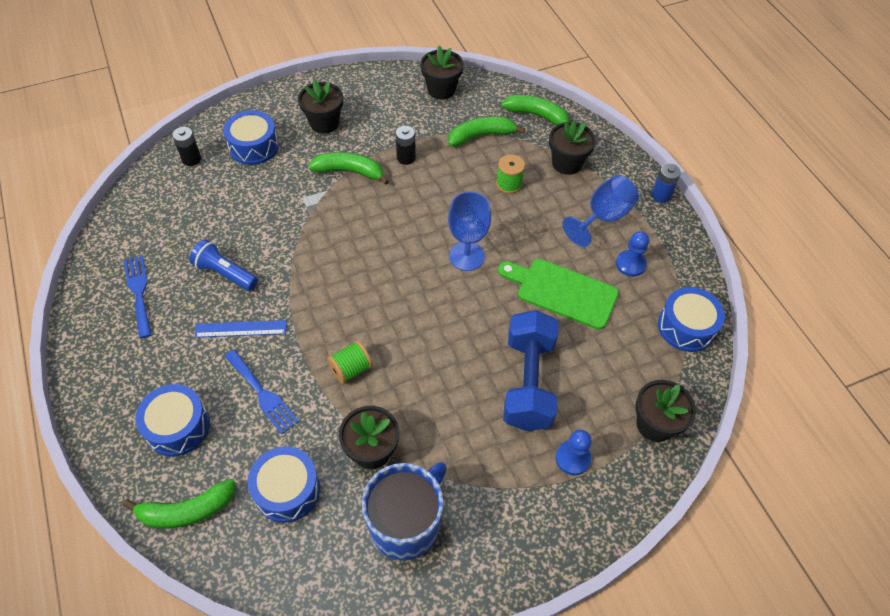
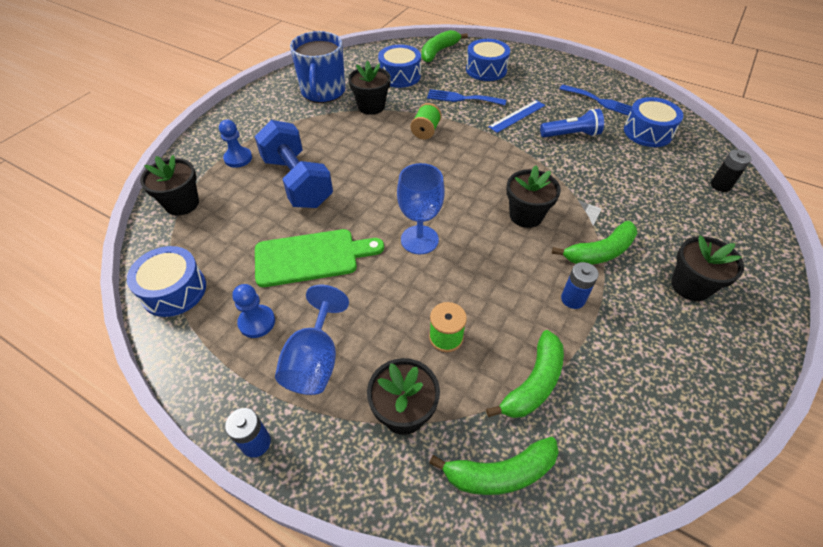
camera: 145 degrees right, 5 degrees down
(254, 146) = (701, 223): blue drum -> blue drum (647, 132)
(406, 158) = (573, 299): black battery -> blue battery
(441, 89) = (652, 426): black flower pot -> black flower pot (526, 215)

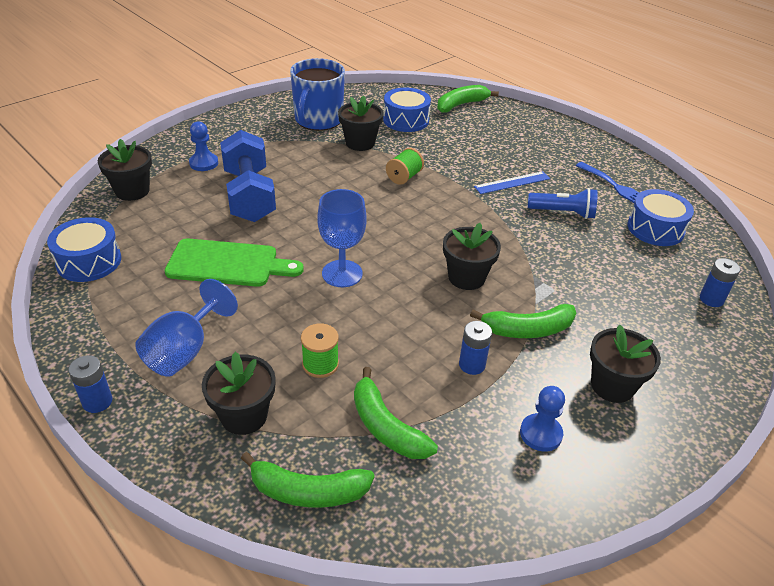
camera: 15 degrees right, 10 degrees down
(257, 322) = (148, 306): blue pawn -> blue pawn (541, 434)
(462, 98) = (461, 154): blue fork -> none
(486, 69) = (504, 131): blue drum -> none
(533, 383) = (386, 427): green banana -> green banana turned 90 degrees clockwise
(720, 185) = (711, 299): black battery -> blue battery

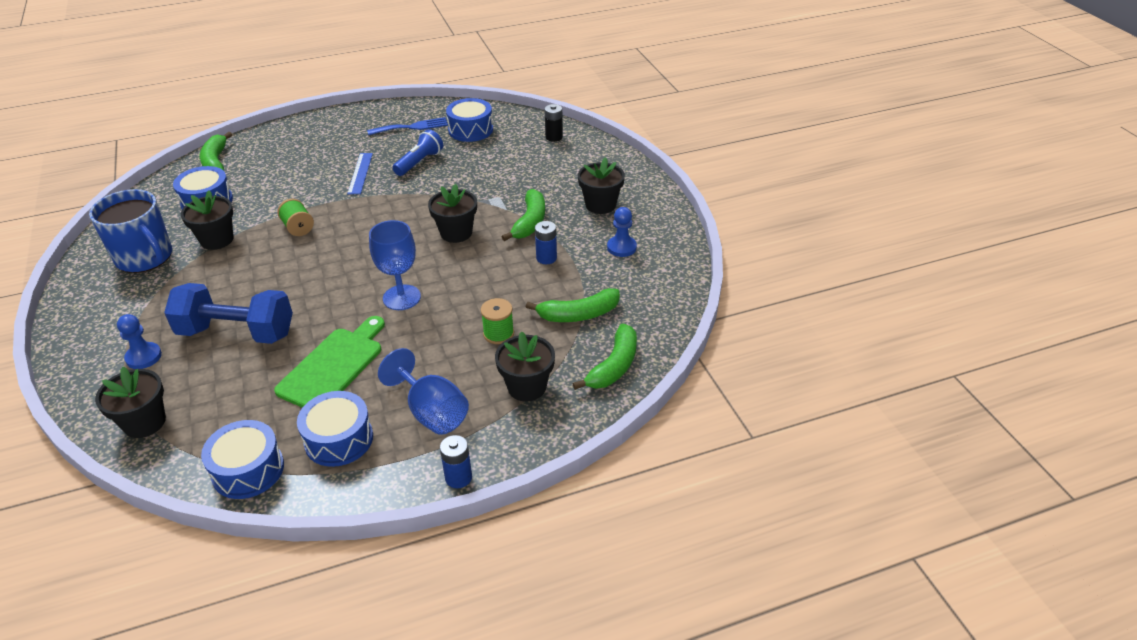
camera: 65 degrees left, 0 degrees up
(134, 300) = (339, 439): none -> blue drum
(711, 299) = (554, 137): blue battery -> black battery

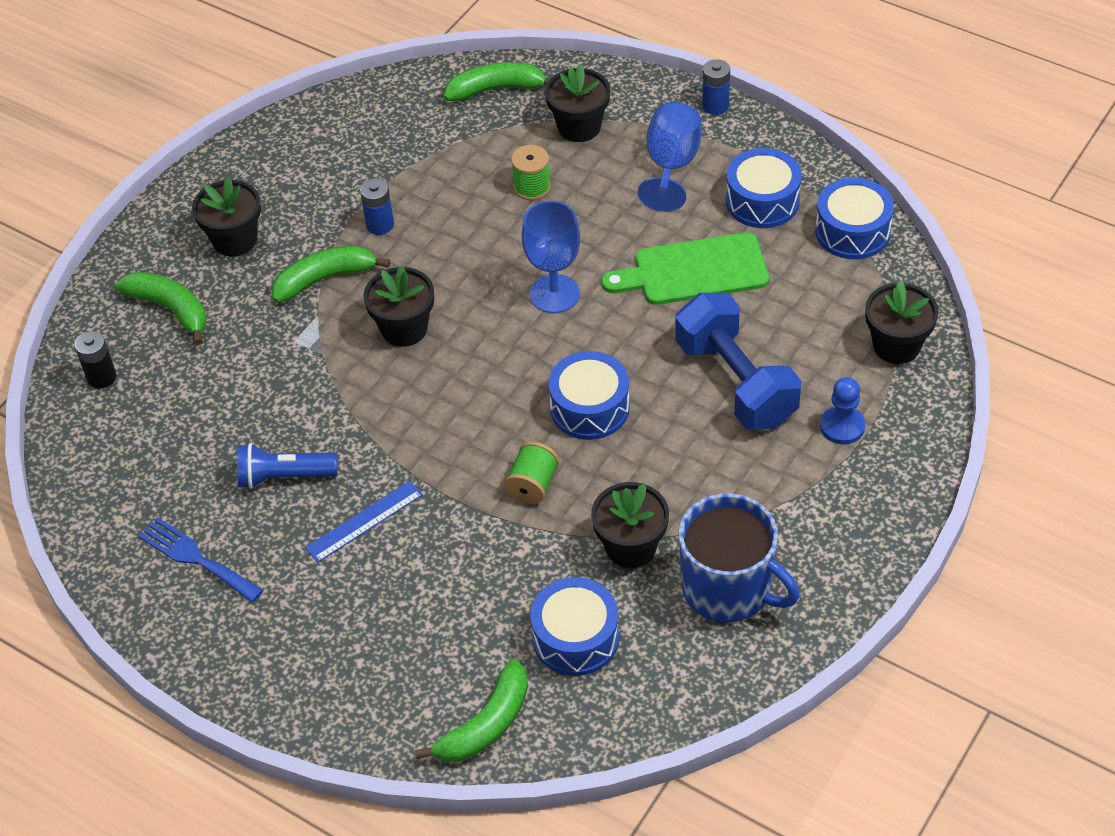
camera: 125 degrees left, 10 degrees up
(145, 257) = (728, 589): blue mug -> blue mug turned 120 degrees clockwise
(470, 130) = (151, 482): blue drum -> blue drum (589, 408)
(578, 314) = (448, 149): green banana -> green banana (170, 309)
(621, 247) = (306, 178): blue pawn -> none

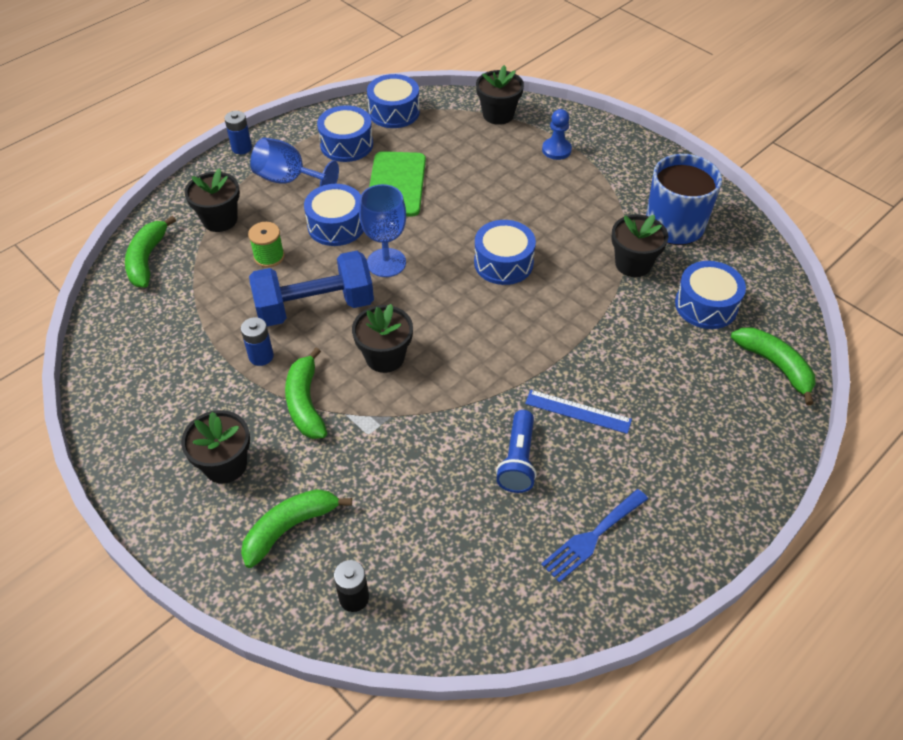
camera: 80 degrees left, 0 degrees up
(364, 521) = (578, 411): blue ruler -> blue ruler turned 45 degrees counterclockwise
(533, 485) = (566, 305): green spool -> none
(604, 231) = (336, 225): none -> blue drum
(736, 382) = (504, 188): blue dumbbell -> blue dumbbell (315, 307)

